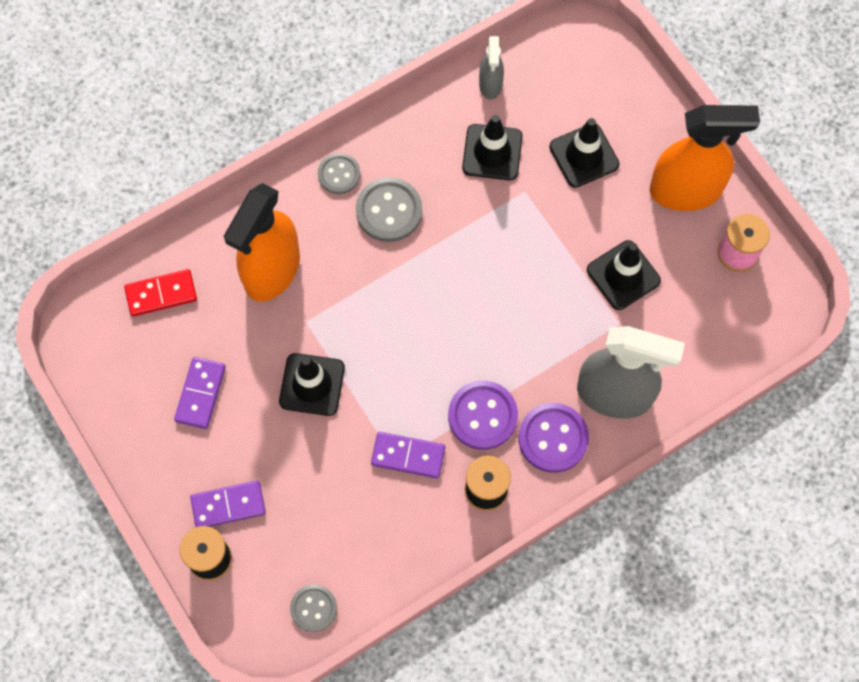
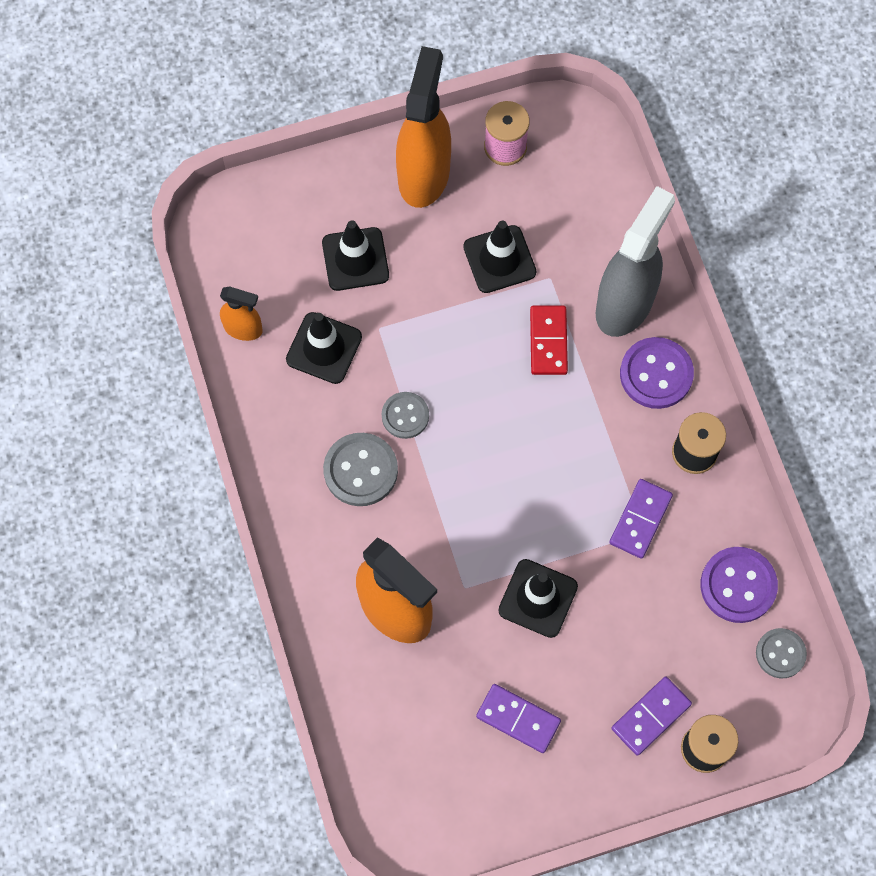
camera: 75 degrees left, 0 degrees up
(161, 294) = (390, 737): red domino -> red domino (548, 341)
(228, 505) = (651, 716): purple domino -> purple domino turned 45 degrees clockwise
(339, 174) = (302, 512): grey button -> grey button (405, 416)
(482, 416) = (615, 435): purple button -> purple button (738, 585)
(490, 85) = (243, 329): grey spray bottle -> orange spray bottle

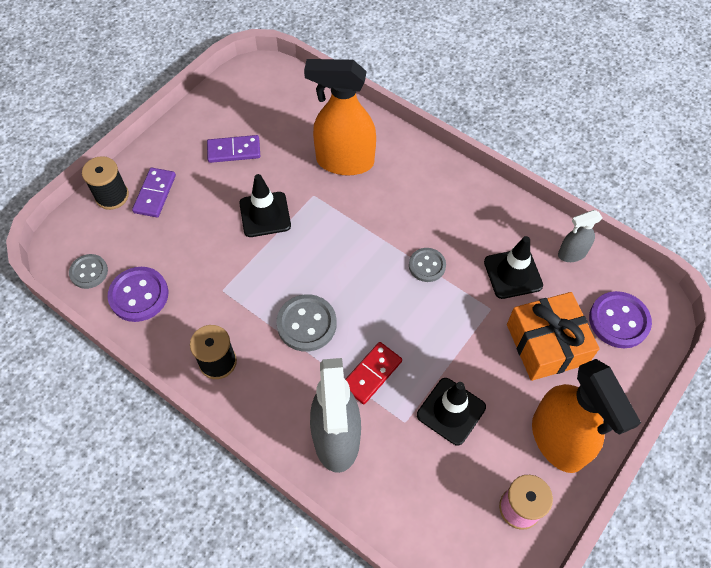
camera: 145 degrees right, 10 degrees down
(243, 329) = (571, 254): orange spray bottle -> grey spray bottle
(355, 259) = (546, 344): black traffic cone -> orange gift
(360, 470) = (427, 219): grey button -> grey button (306, 324)
(548, 341) = (371, 374): red domino -> red domino turned 75 degrees clockwise
(640, 519) = (229, 296): purple domino -> none
(656, 374) = (279, 400): purple button -> purple button (619, 321)

